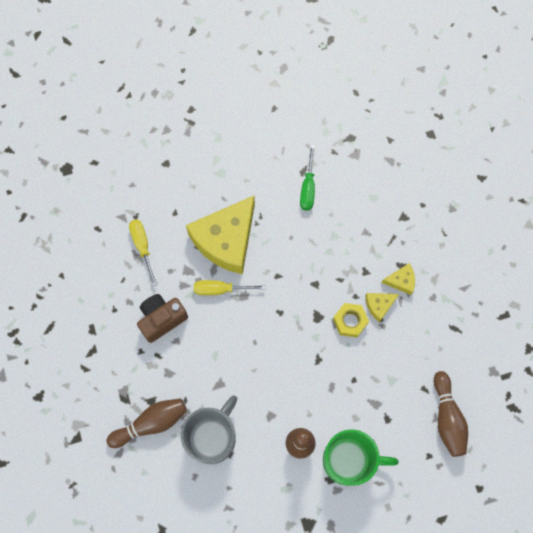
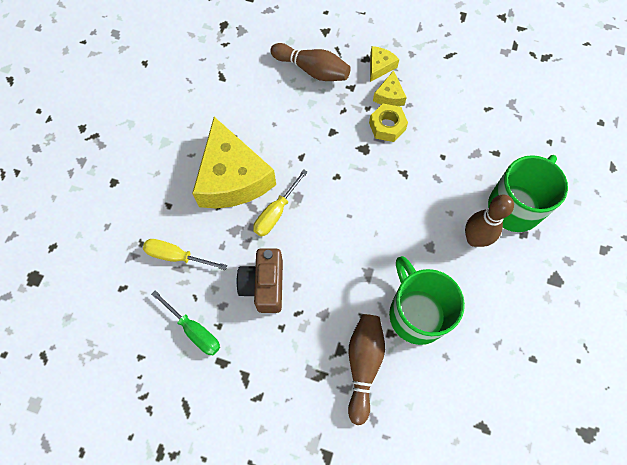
camera: 55 degrees left, 5 degrees down
(212, 437) = (416, 313): grey mug -> green mug
(308, 187) = (239, 82): green screwdriver -> green screwdriver (194, 330)
(447, 418) = (524, 107): brown bowling pin -> brown bowling pin (312, 70)

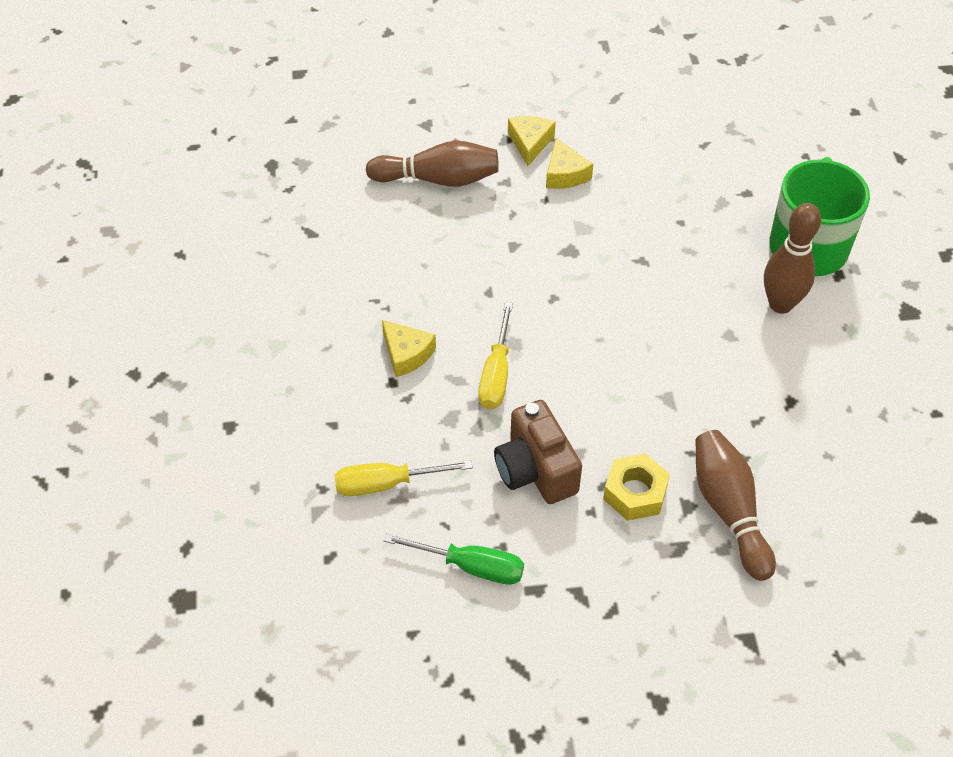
camera: 25 degrees left, 15 degrees down
(232, 178) = (406, 354): yellow cheese -> yellow cheese, size x0.43
(387, 126) = (584, 212): yellow nut -> yellow nut (635, 493)
(416, 313) = (760, 420): green mug -> none

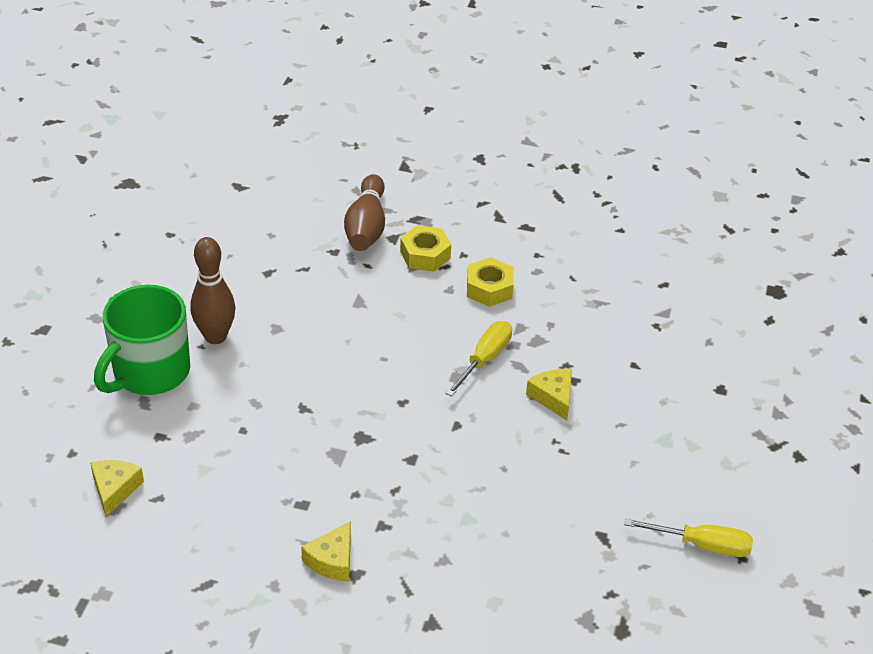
camera: 160 degrees left, 10 degrees down
(387, 484) = (606, 313): yellow screwdriver -> yellow screwdriver (702, 545)
(438, 179) = (449, 551): brown bowling pin -> none
(470, 566) = (565, 250): green screwdriver -> none
(535, 470) = (489, 289): brown camera -> yellow nut
(564, 174) = (318, 513): yellow cheese -> yellow cheese (115, 489)

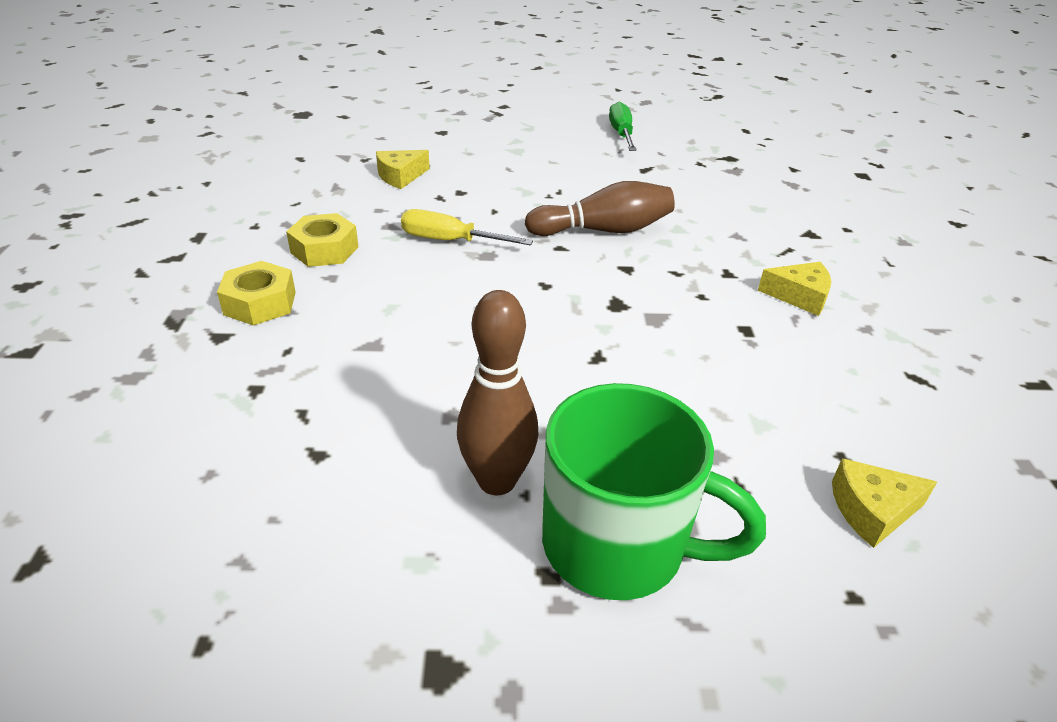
camera: 105 degrees left, 5 degrees down
(366, 227) = (191, 365): brown bowling pin -> brown bowling pin (603, 230)
(553, 397) = (490, 200): yellow cheese -> yellow cheese (400, 176)
(702, 545) = (621, 134): yellow screwdriver -> green screwdriver

